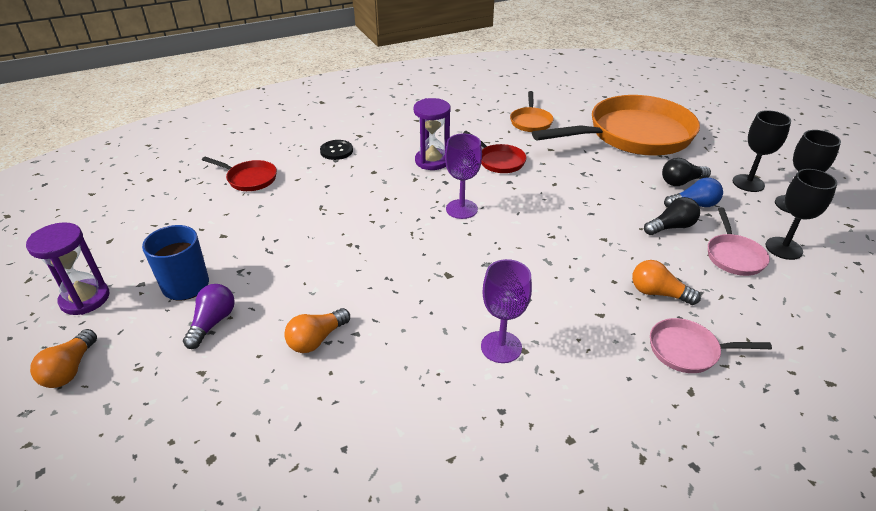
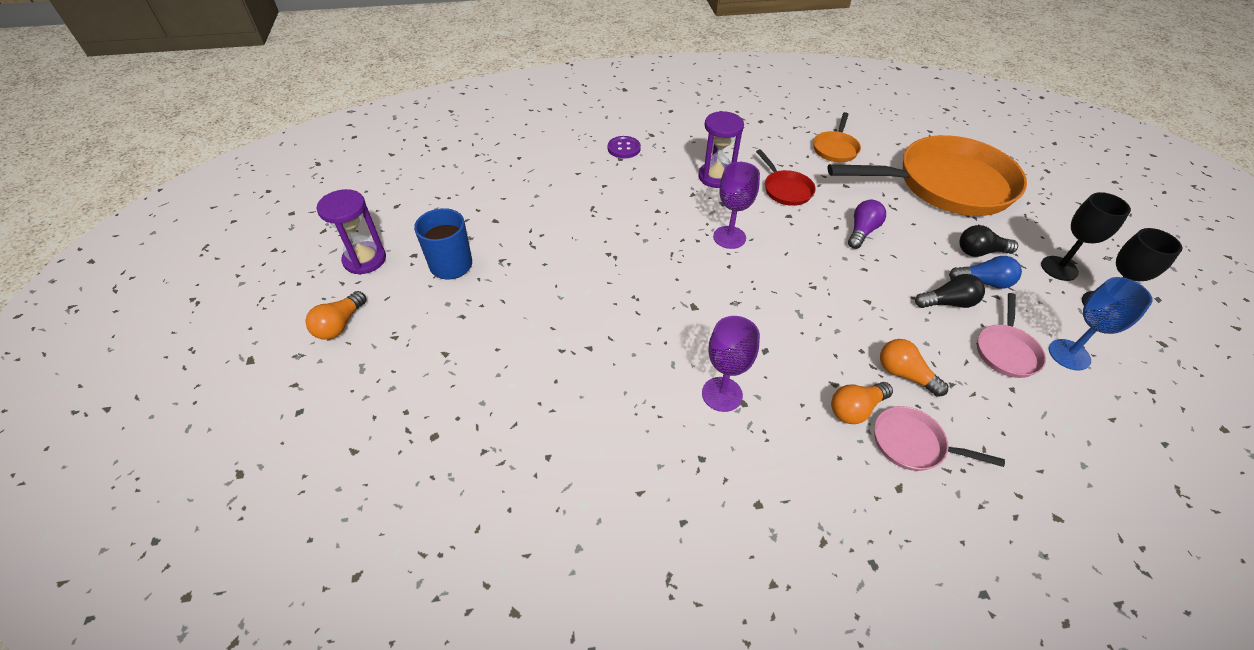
camera: 15 degrees right, 10 degrees up
(213, 323) = (465, 307): purple light bulb -> purple light bulb (862, 231)
(249, 179) = (533, 164): red pan -> none
(316, 339) = (552, 345): orange light bulb -> orange light bulb (855, 409)
(336, 151) = (624, 148): black button -> purple button
(783, 248) = (1069, 354): black goblet -> blue goblet

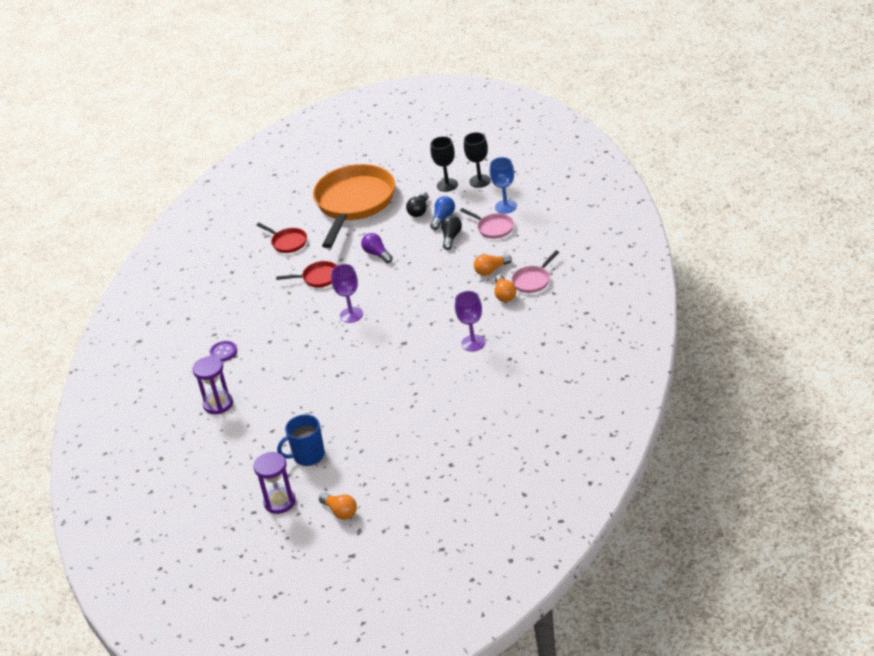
camera: 65 degrees left, 10 degrees down
(716, 177) = (286, 309): purple hourglass -> purple hourglass (218, 404)
(835, 148) = (287, 242): orange pan -> red pan

